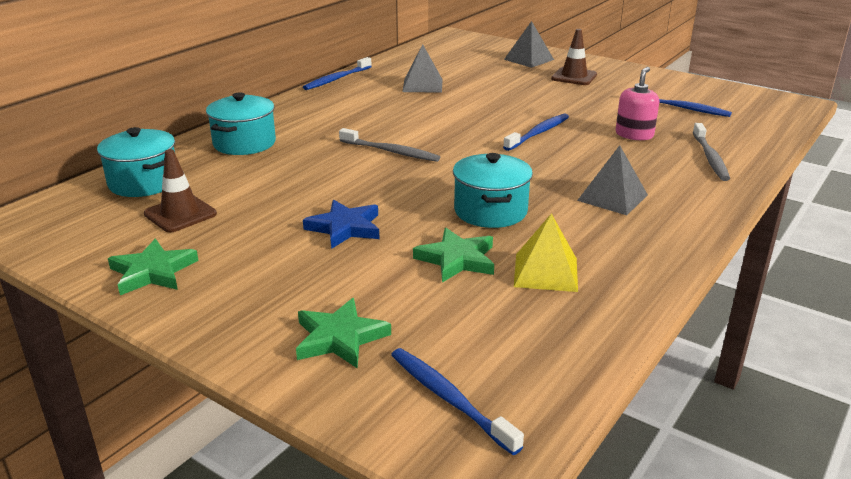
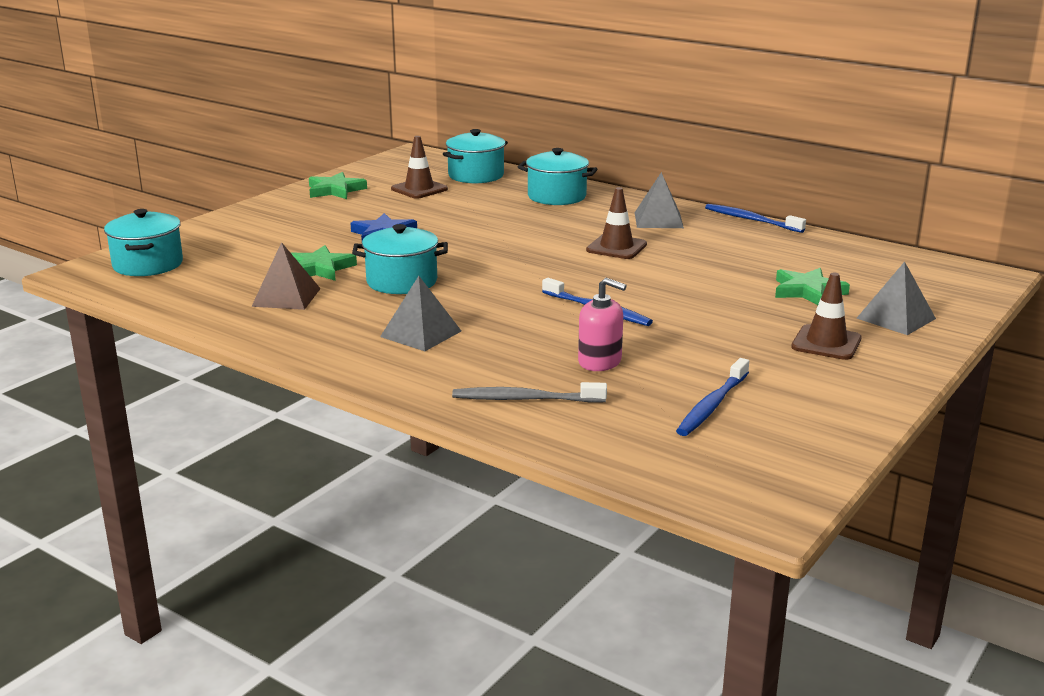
camera: 90 degrees right, 5 degrees down
(339, 338) = (230, 237): green star -> green star (807, 291)
(390, 151) = (540, 246): grey toothbrush -> none
(397, 123) = (616, 247): none -> brown traffic cone
(422, 85) = (747, 257): grey pyramid -> grey pyramid (658, 220)
(450, 399) = (148, 265): blue toothbrush -> turquoise pot
(545, 272) = (286, 297): yellow pyramid -> brown pyramid

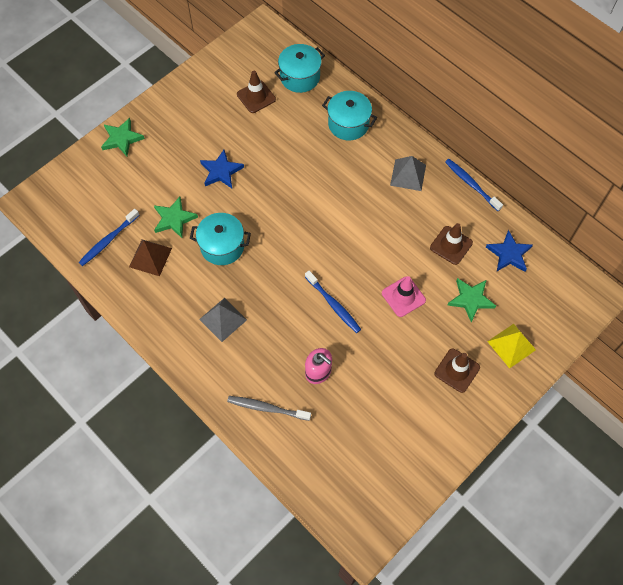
camera: 10 degrees right, 40 degrees up
(148, 265) = (70, 197): turquoise pot -> none
(335, 190) = (198, 90): green star -> green star (122, 139)
(616, 247) = (368, 215): brown traffic cone -> brown traffic cone (451, 245)
(704, 296) = (403, 296): none -> pink traffic cone
(712, 405) = (367, 432): blue toothbrush -> blue toothbrush (108, 240)
(839, 258) = (509, 254): none -> blue star
(895, 318) = (511, 345): grey pyramid -> yellow pyramid

